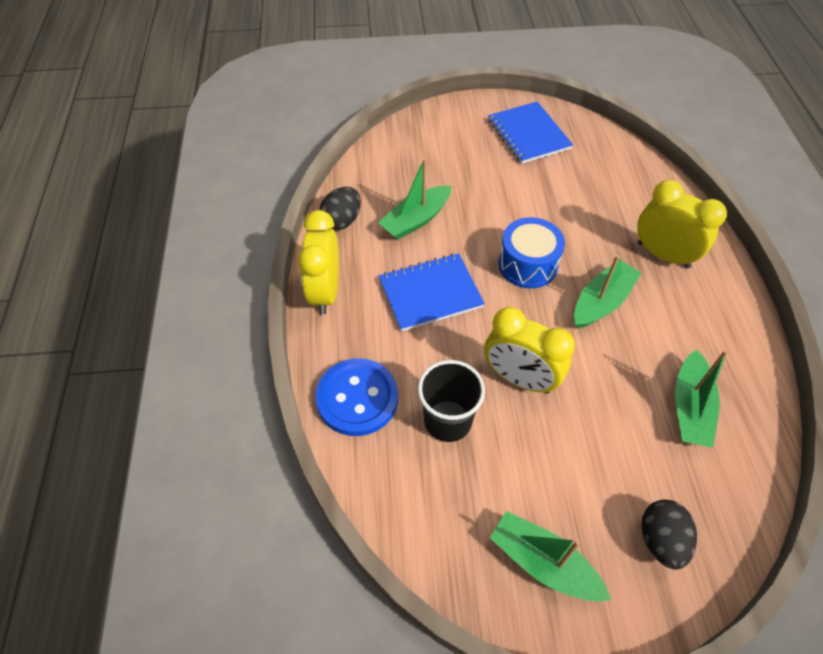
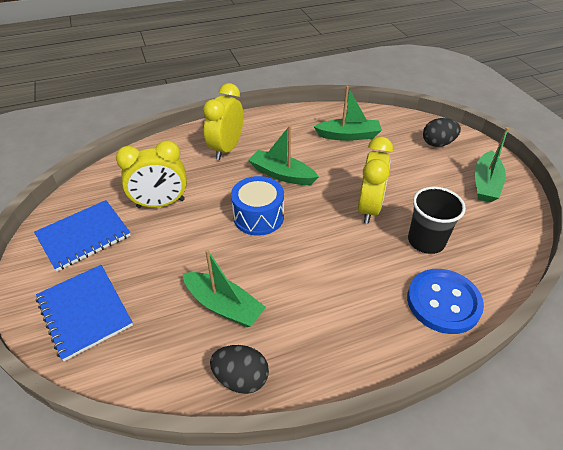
camera: 105 degrees left, 10 degrees down
(325, 292) = (346, 363): yellow clock -> yellow clock (161, 203)
(430, 293) = (313, 275): blue notebook -> blue notebook (84, 312)

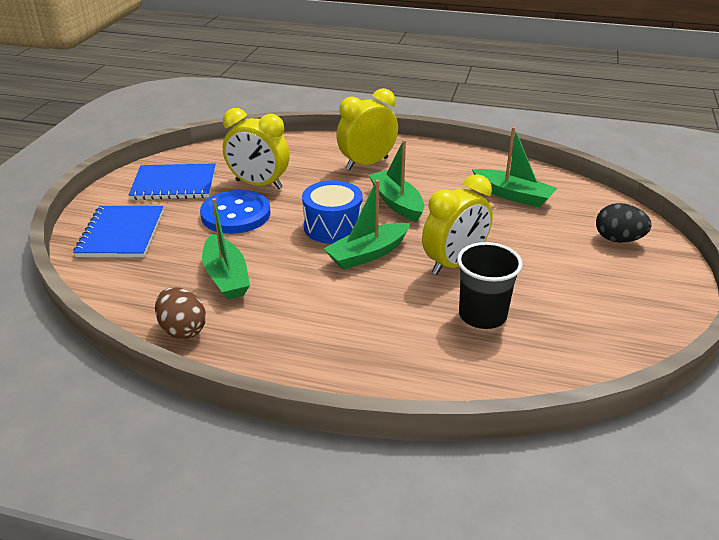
camera: 35 degrees right, 10 degrees down
(241, 378) = (182, 330): black egg -> brown egg
(443, 302) = (434, 369): blue button -> blue button (236, 214)
(485, 184) = (630, 298): green boat -> green boat (367, 254)

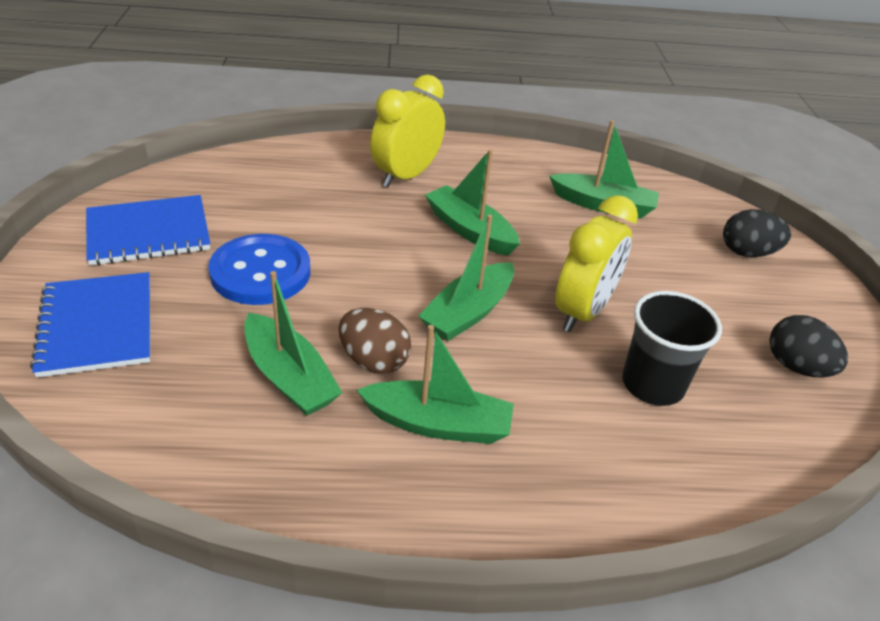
camera: 20 degrees left, 5 degrees up
(182, 330) = (261, 480): brown egg -> brown egg (373, 361)
(258, 184) = (273, 221): yellow clock -> none
(311, 316) = (438, 424): none -> green boat
(333, 227) = (404, 276): blue drum -> none
(610, 320) = (796, 367): none -> black egg

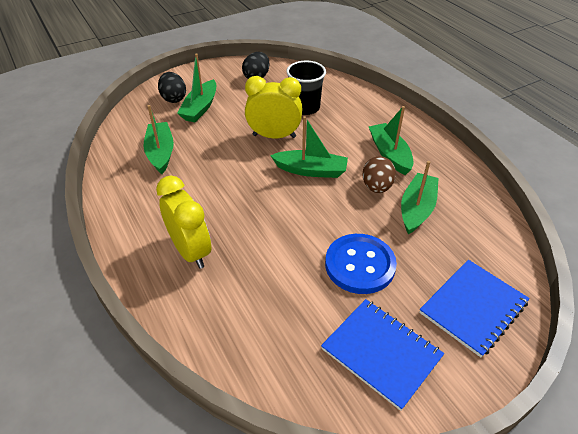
camera: 115 degrees left, 5 degrees up
(406, 176) = (190, 251): yellow clock -> yellow clock turned 135 degrees counterclockwise
(470, 230) = (235, 195): green boat -> green boat (200, 108)

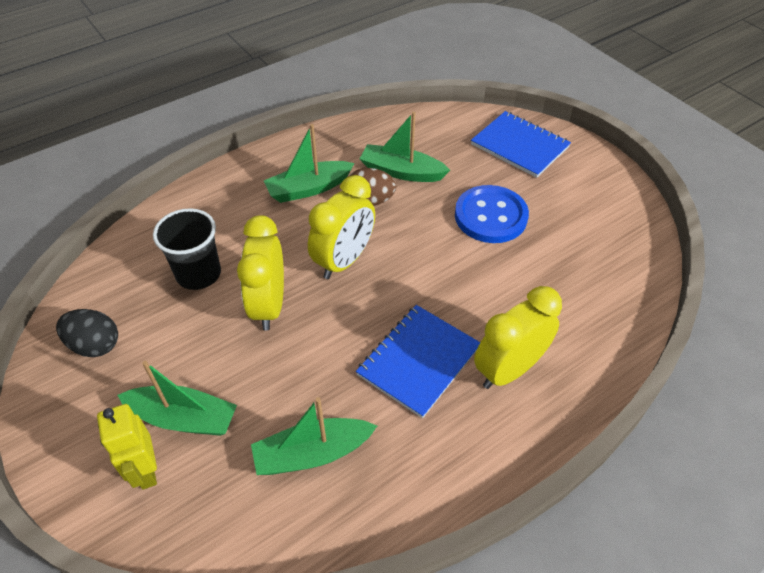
camera: 95 degrees left, 5 degrees up
(173, 98) = (145, 471): black egg -> yellow robot
(311, 170) = (344, 261): green boat -> yellow clock
(381, 353) = (586, 203): blue notebook -> blue notebook (418, 361)

